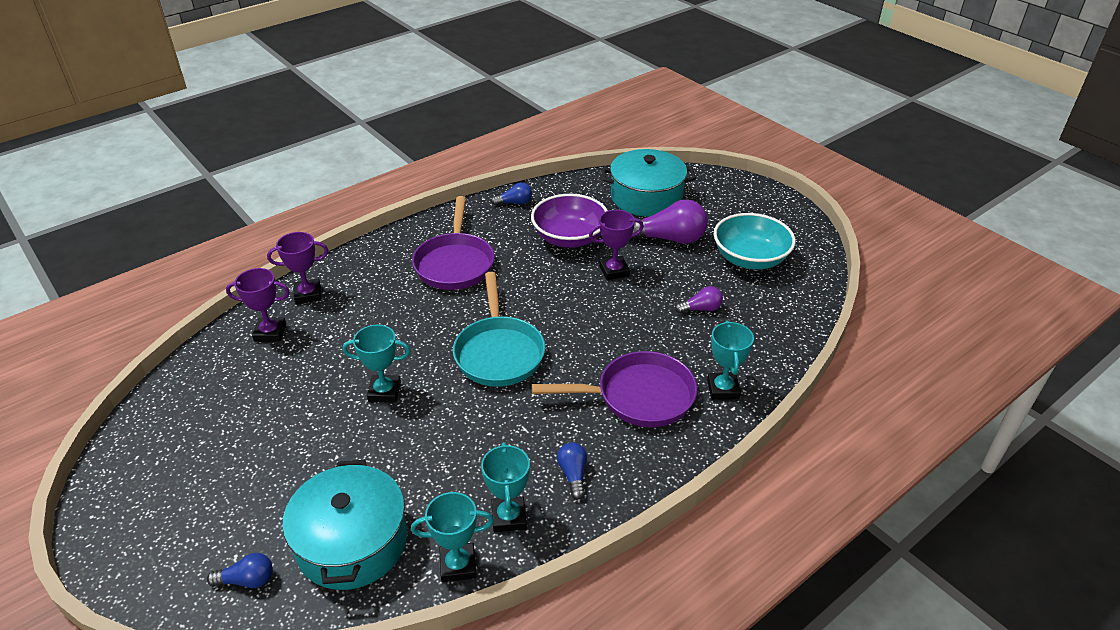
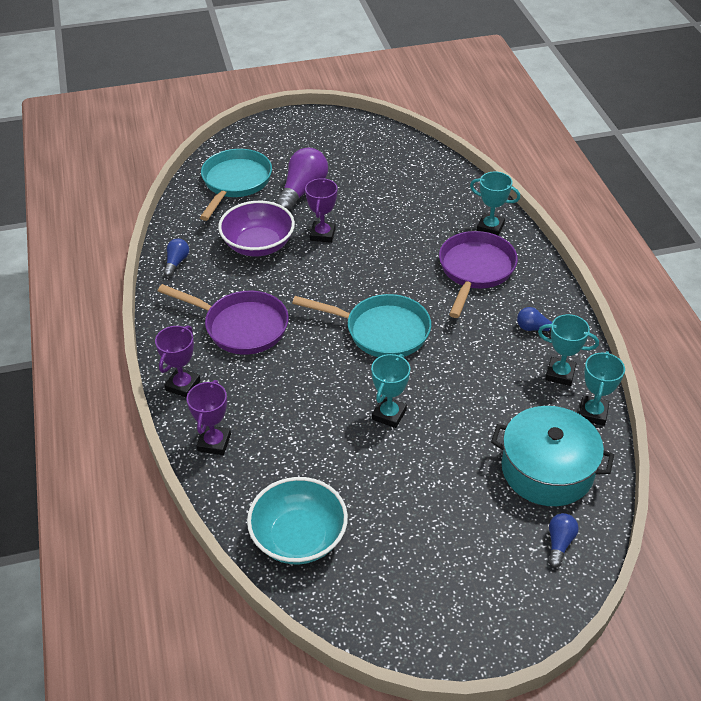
camera: 65 degrees left, 5 degrees up
(270, 333) = (256, 482): purple trophy -> purple trophy (183, 385)
(646, 197) = (235, 183): turquoise pot -> turquoise pan
(701, 309) = (399, 206): purple light bulb -> none
(750, 259) = (358, 160): turquoise bowl -> turquoise bowl (299, 537)

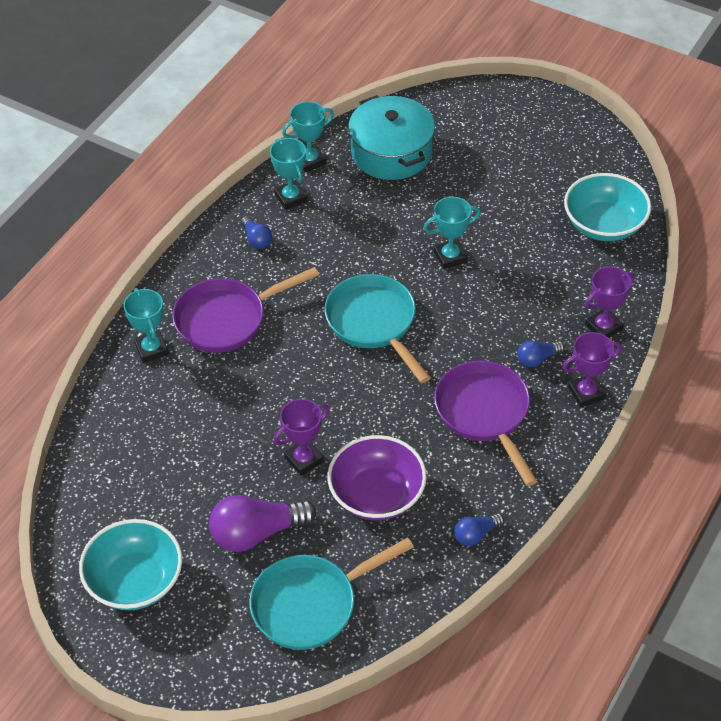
camera: 135 degrees left, 5 degrees up
(336, 141) = (135, 581): none -> turquoise bowl
(559, 543) = (442, 115): blue light bulb -> blue light bulb (537, 359)

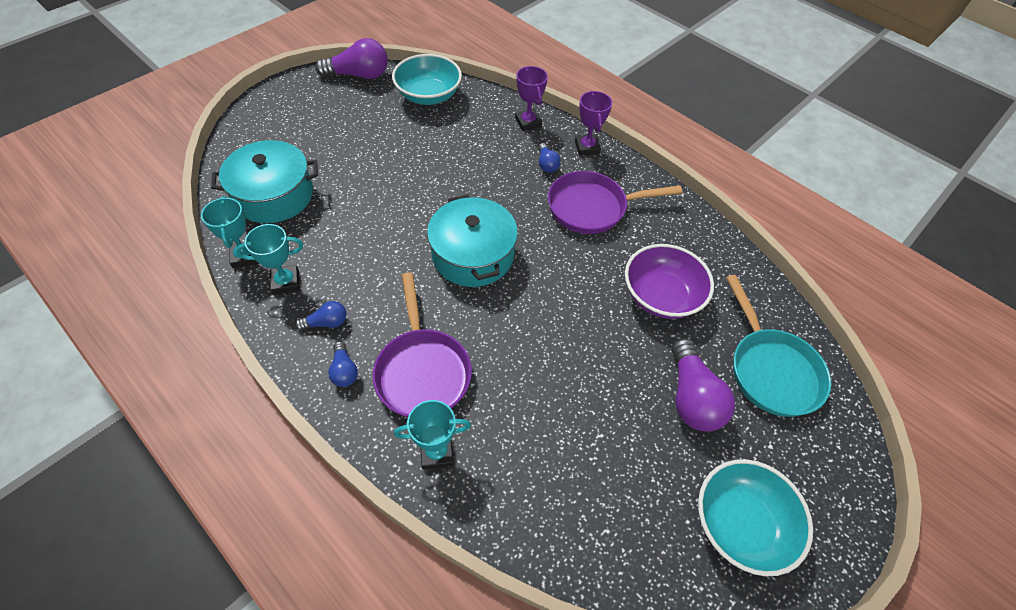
camera: 80 degrees left, 5 degrees up
(304, 459) = (614, 341): purple trophy -> none
(374, 323) = (473, 255): turquoise pan -> turquoise pot
(450, 257) = (419, 187): turquoise trophy -> none
(476, 534) = (708, 242): blue light bulb -> blue light bulb (344, 371)
(607, 155) = (359, 75): none -> purple light bulb

